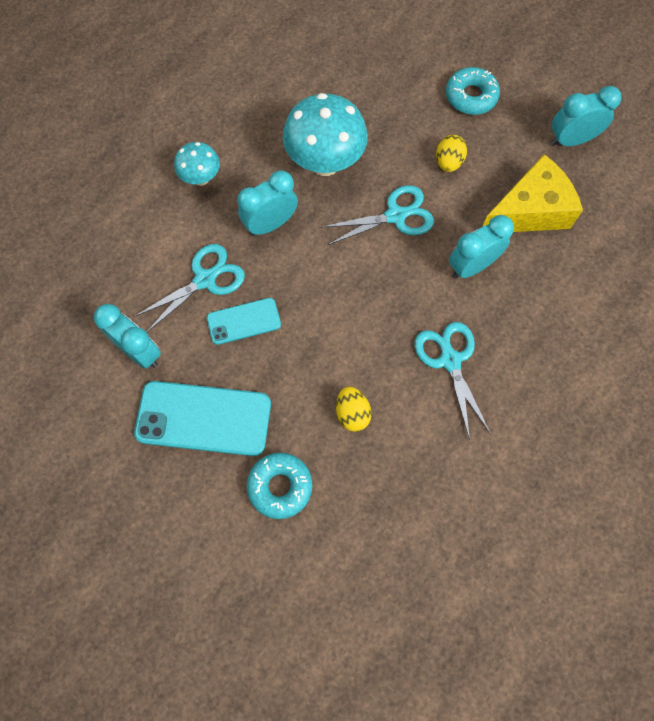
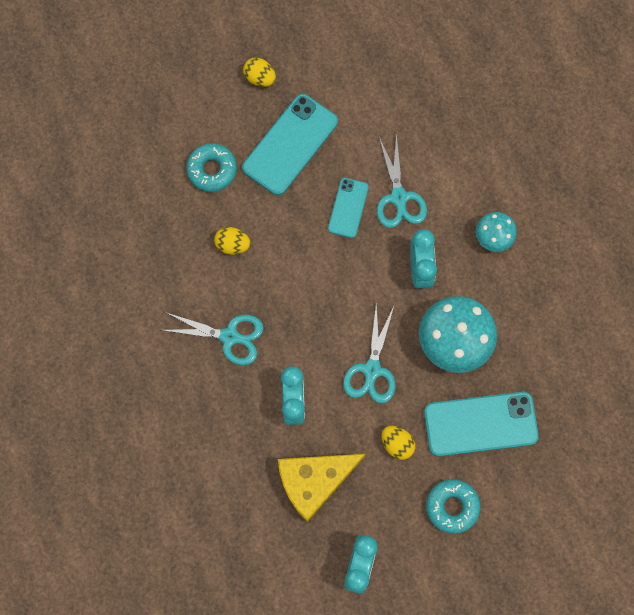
camera: 120 degrees right, 5 degrees up
(137, 498) = (260, 78): none -> yellow egg
(139, 351) = (366, 126): turquoise clock -> none
(385, 108) = (480, 424): none -> turquoise phone
(530, 211) = (314, 481): yellow cheese -> yellow cheese turned 60 degrees clockwise

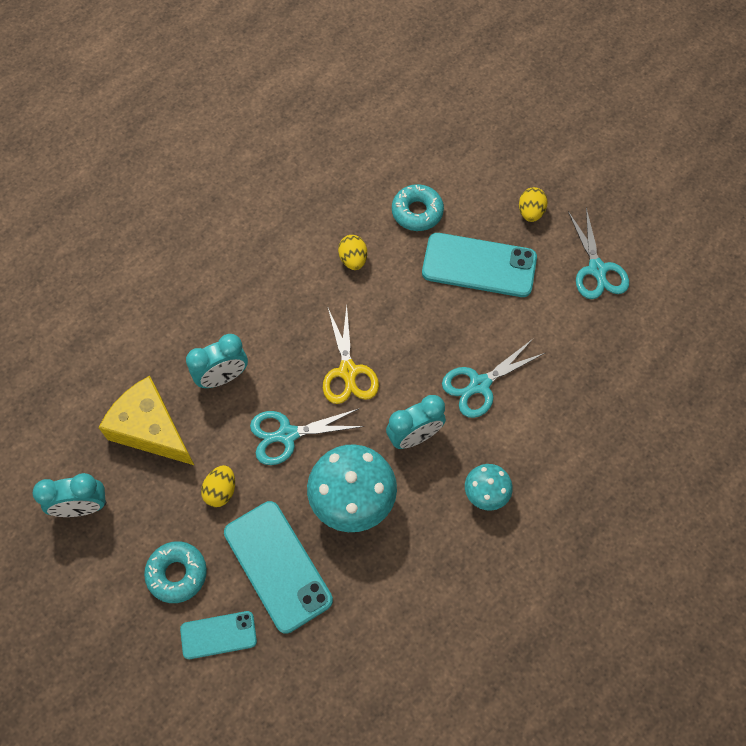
camera: 65 degrees right, 10 degrees down
(229, 336) = (262, 295): turquoise scissors -> turquoise scissors (597, 269)
(337, 296) = (348, 371): none -> yellow scissors
(348, 208) = (443, 343): turquoise phone -> turquoise phone (218, 635)

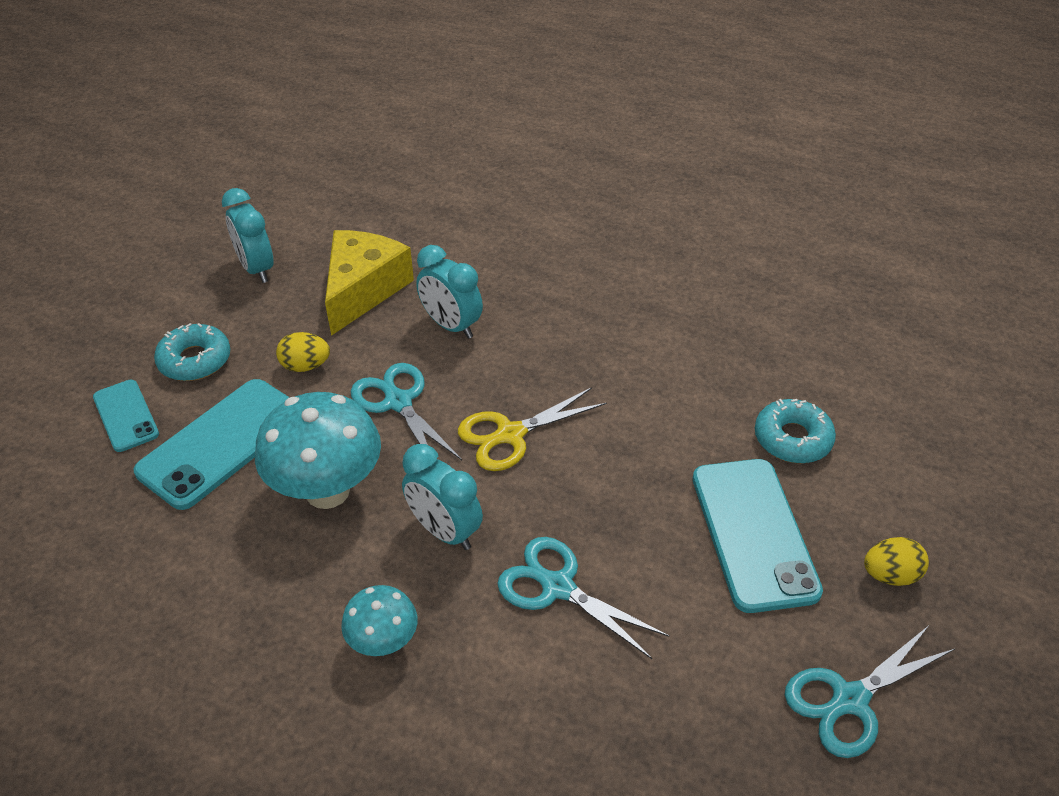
camera: 70 degrees right, 20 degrees down
(353, 259) = (675, 394): yellow egg -> none

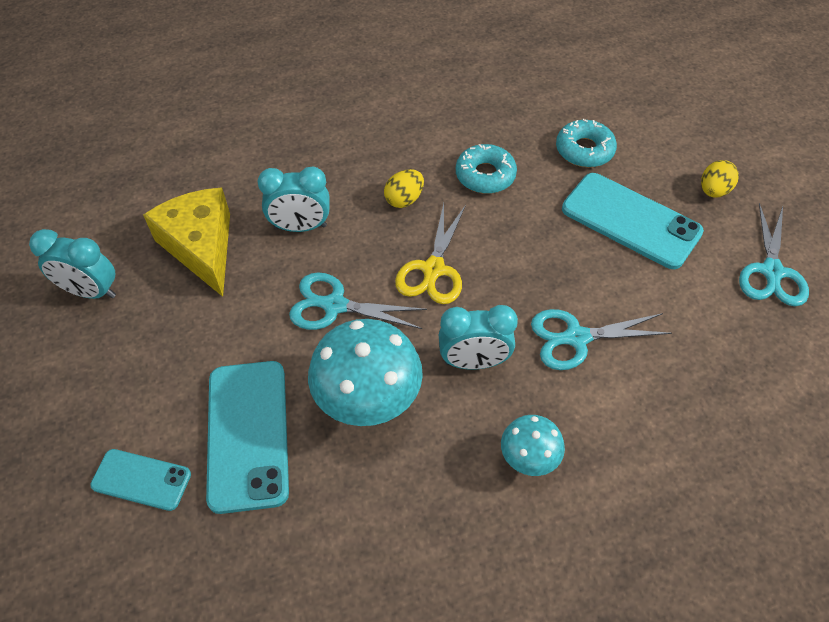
camera: 45 degrees left, 10 degrees up
(195, 360) = (139, 395): turquoise donut -> turquoise donut (485, 175)
(305, 366) = (234, 332): yellow egg -> yellow egg (404, 199)

